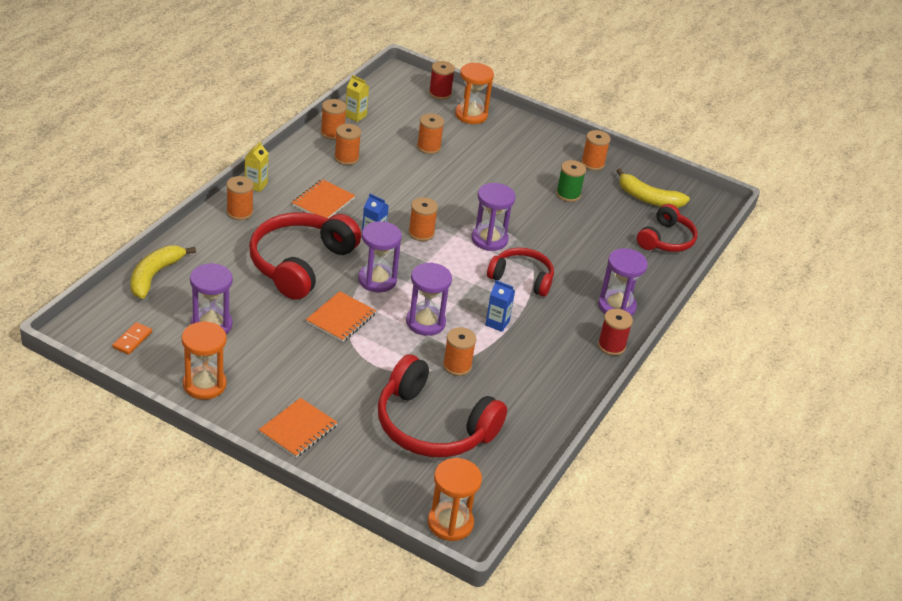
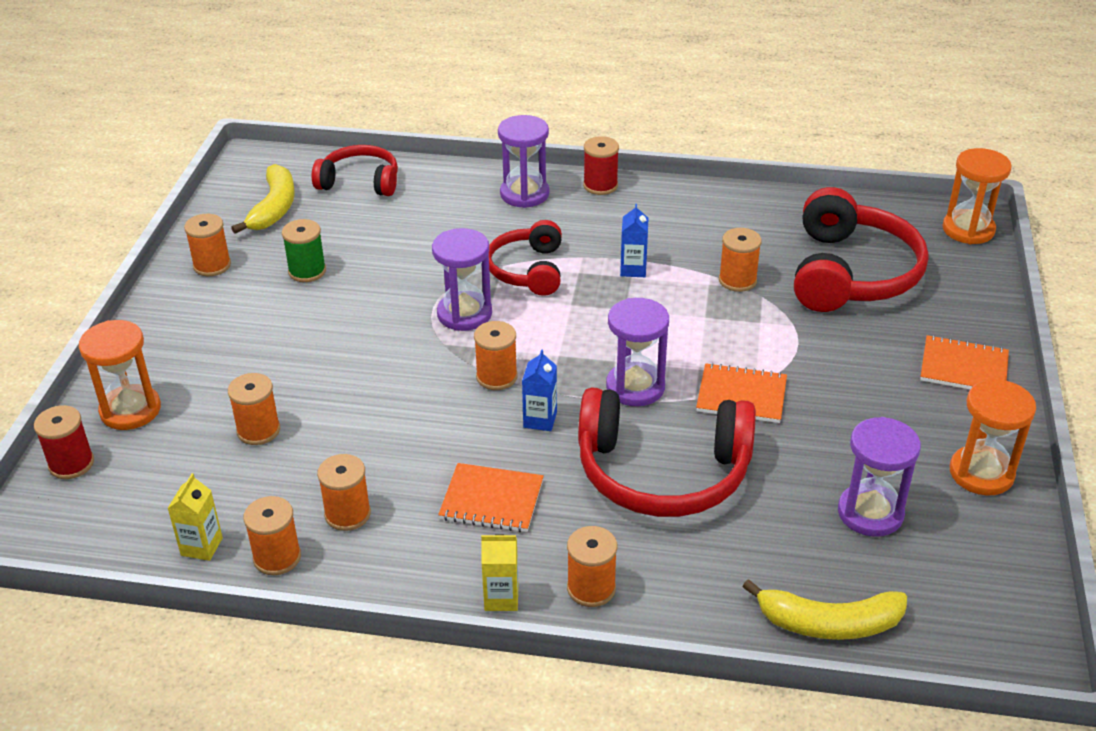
camera: 105 degrees left, 0 degrees up
(132, 340) = (979, 583): orange domino -> none
(425, 322) = (683, 323): purple hourglass -> none

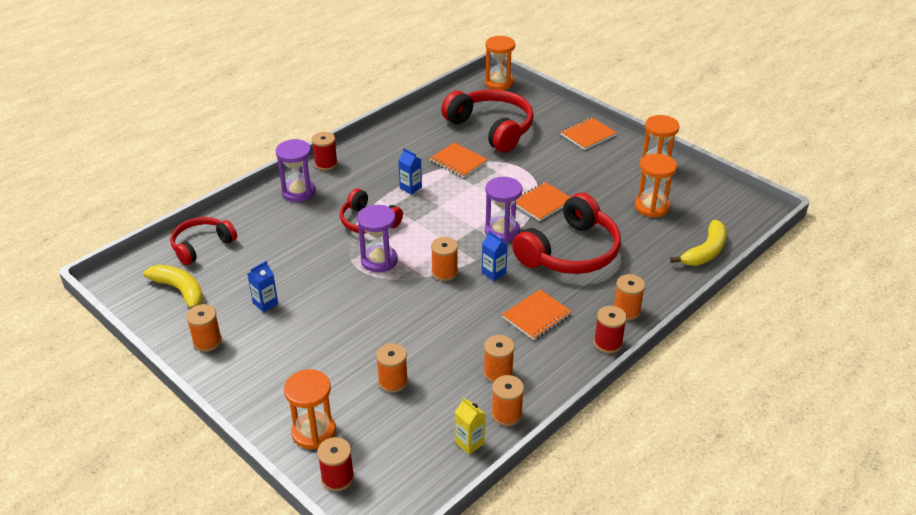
camera: 55 degrees left, 0 degrees up
(307, 271) = (265, 303): green spool -> blue carton
(501, 598) = (608, 343): yellow carton -> red spool
(737, 280) = (458, 161): orange spool -> orange notebook
(870, 513) = (652, 207): purple hourglass -> orange hourglass

